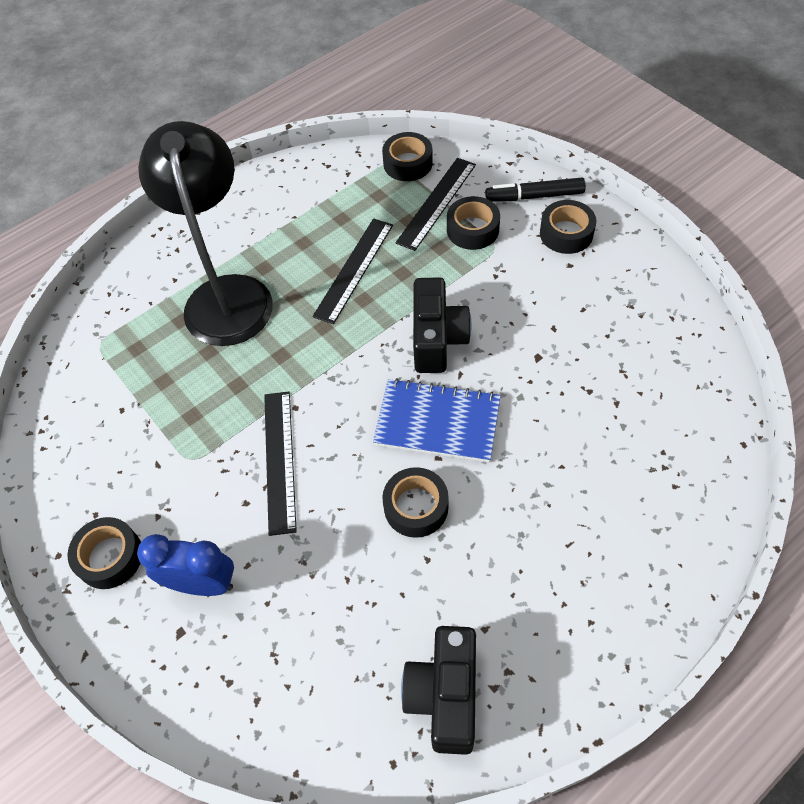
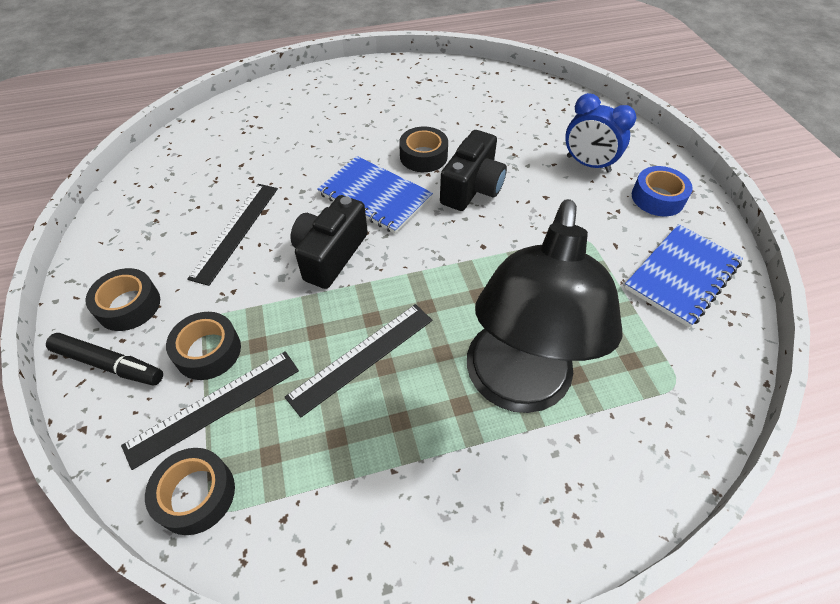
camera: 160 degrees left, 5 degrees down
(87, 452) = (682, 276): none -> blue notebook
(110, 557) = (657, 198): black tape -> blue tape
(279, 460) = (510, 213): black ruler -> black ruler (235, 231)
(444, 695) = (457, 83): black camera -> black camera (472, 188)

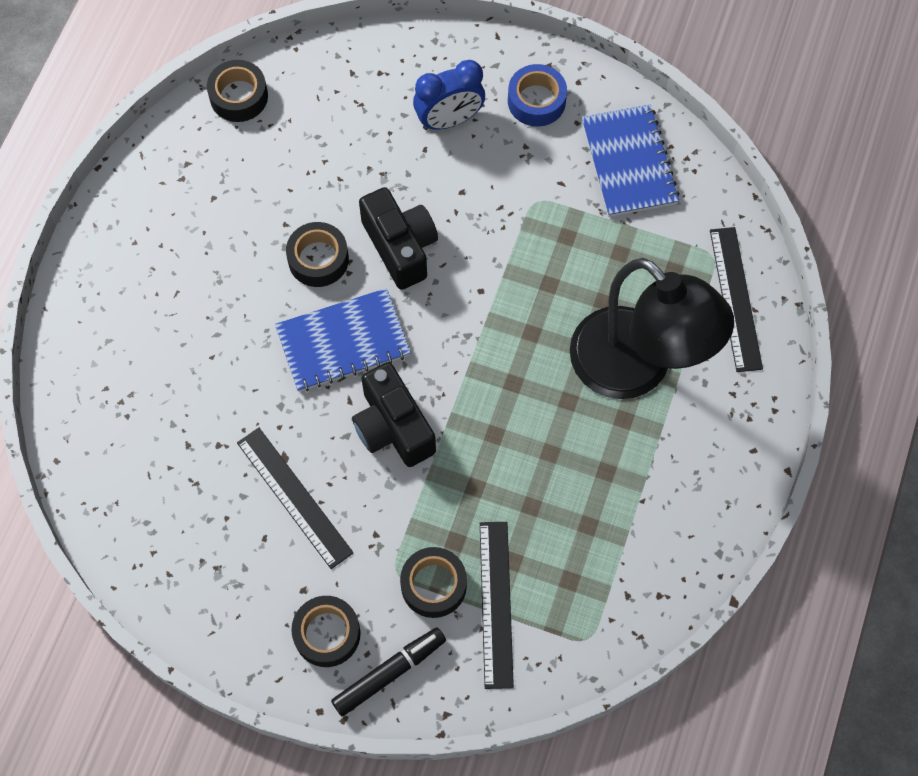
camera: 55 degrees left, 15 degrees up
(196, 494) = (567, 648): black tape -> black tape (239, 96)
(362, 357) = (528, 465): black ruler -> black ruler (735, 298)

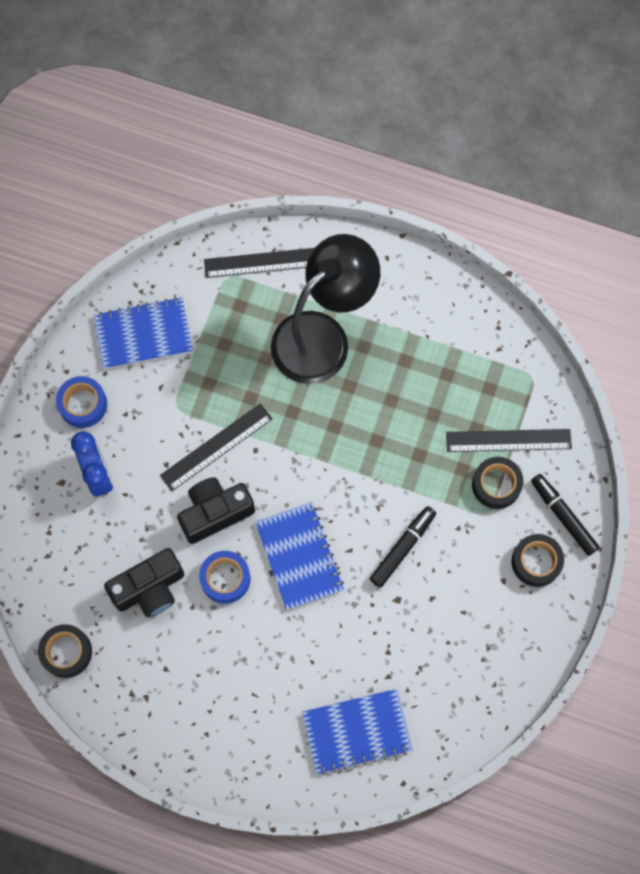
camera: 90 degrees left, 5 degrees up
(123, 408) = (357, 731): none -> blue notebook
(294, 497) = (430, 590): black ruler -> black ruler (216, 447)
(318, 259) = (225, 578): black tape -> blue tape
(350, 464) = (402, 548): none -> black marker
(393, 427) = (371, 516): black camera -> black camera (150, 589)

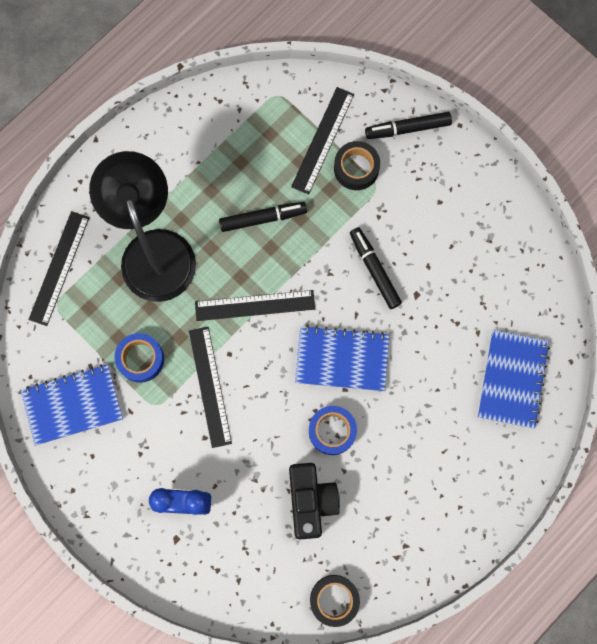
camera: 65 degrees left, 5 degrees up
(83, 404) = (112, 488): blue tape -> blue tape (140, 359)
(143, 334) = (72, 405): blue notebook -> blue notebook turned 60 degrees clockwise
(215, 513) = (269, 414): black camera -> none
(313, 452) = (255, 305): none -> black ruler
(401, 420) = (263, 218): none -> black marker
(536, 562) = (436, 168): black tape -> none

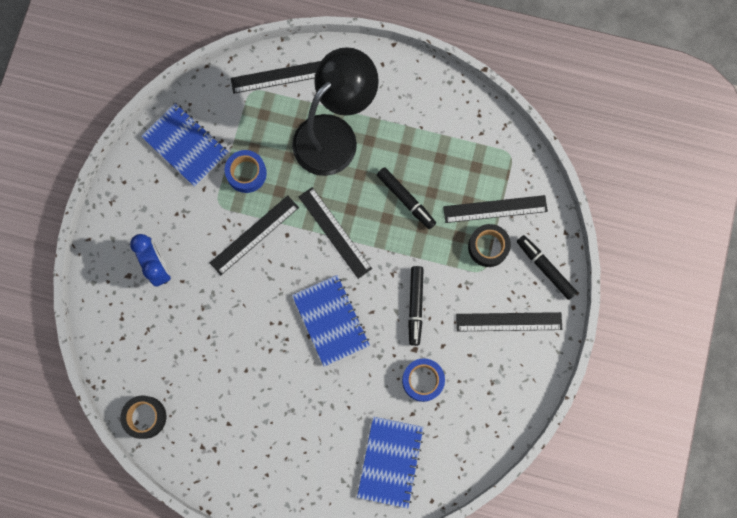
camera: 60 degrees right, 0 degrees up
(311, 501) = (209, 358): black camera -> none
(332, 431) = (271, 344): blue tape -> blue tape (423, 380)
(374, 270) = (415, 306): black marker -> black marker turned 150 degrees clockwise
(440, 191) = (509, 322): none -> black ruler
(512, 379) = (390, 461): blue notebook -> blue notebook turned 60 degrees counterclockwise

